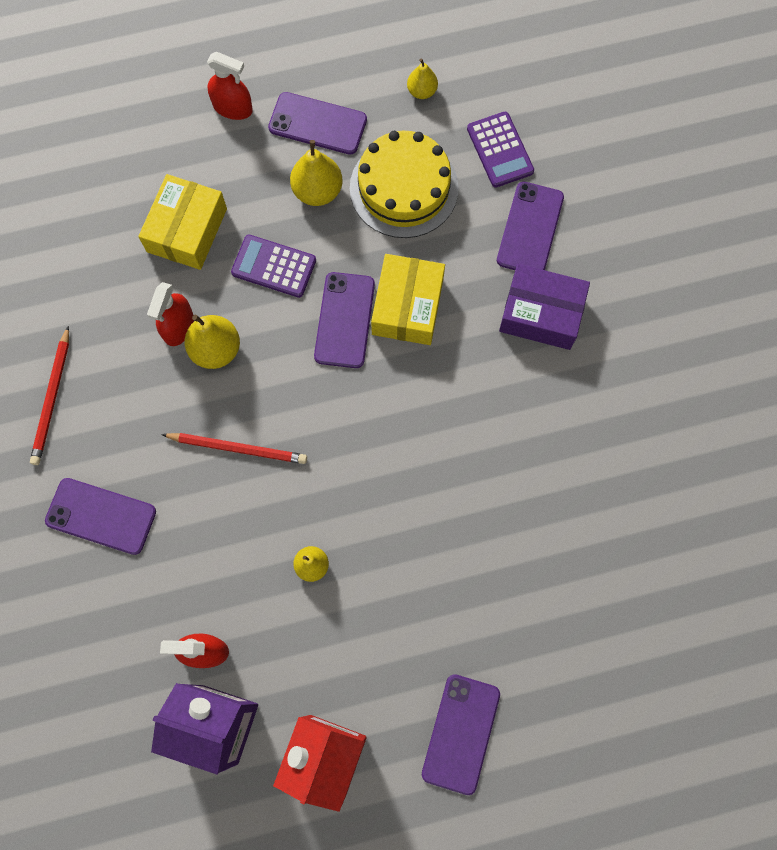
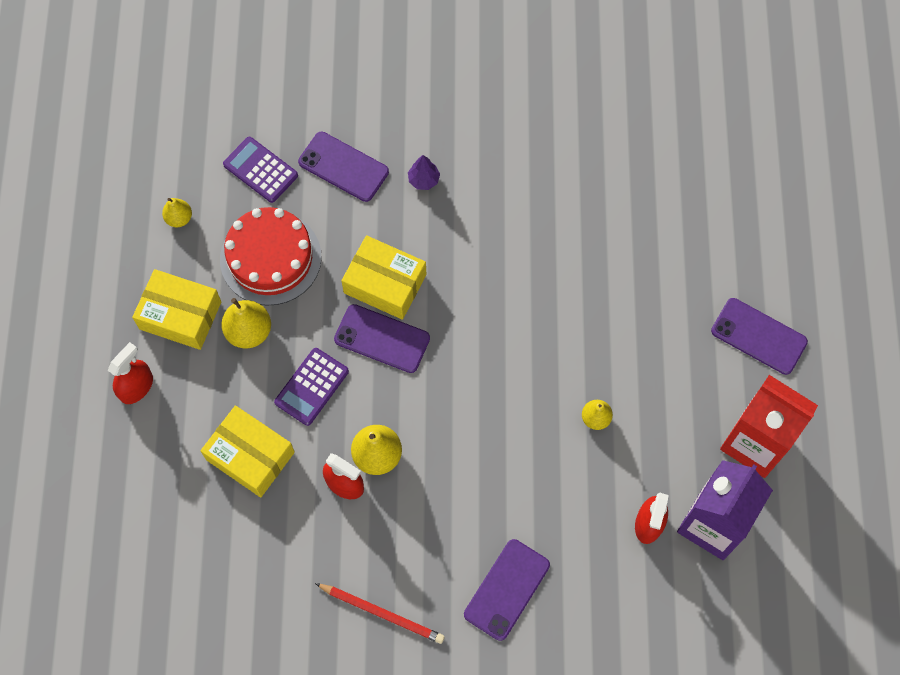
camera: 75 degrees left, 5 degrees down
(238, 448) = (475, 456): red pencil -> none
(317, 124) = (180, 315): purple phone -> yellow box
(404, 188) = (270, 258): yellow cake -> red cake
(500, 150) = (260, 170): purple calculator -> purple calculator turned 135 degrees counterclockwise
(541, 313) = (423, 180): purple box -> purple tree

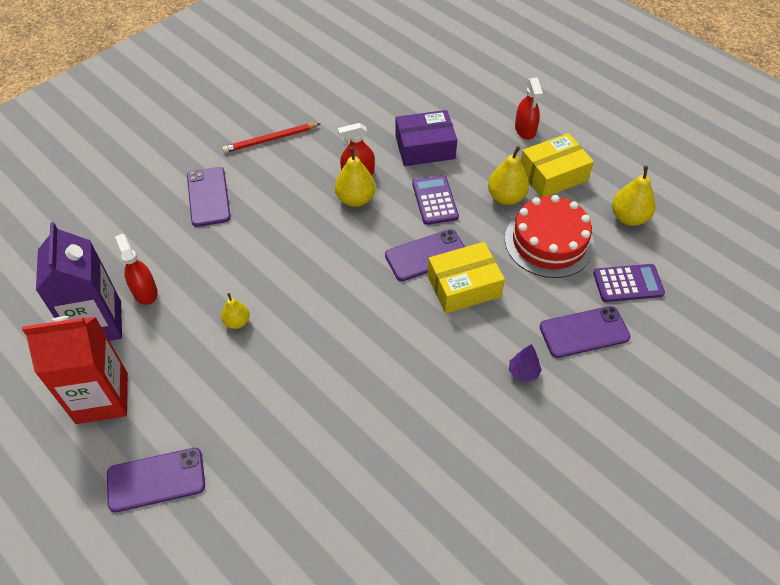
camera: 135 degrees right, 15 degrees down
(179, 218) = (629, 217): yellow pear -> yellow pear, size x1.63
(250, 456) = (425, 147): yellow box -> purple box

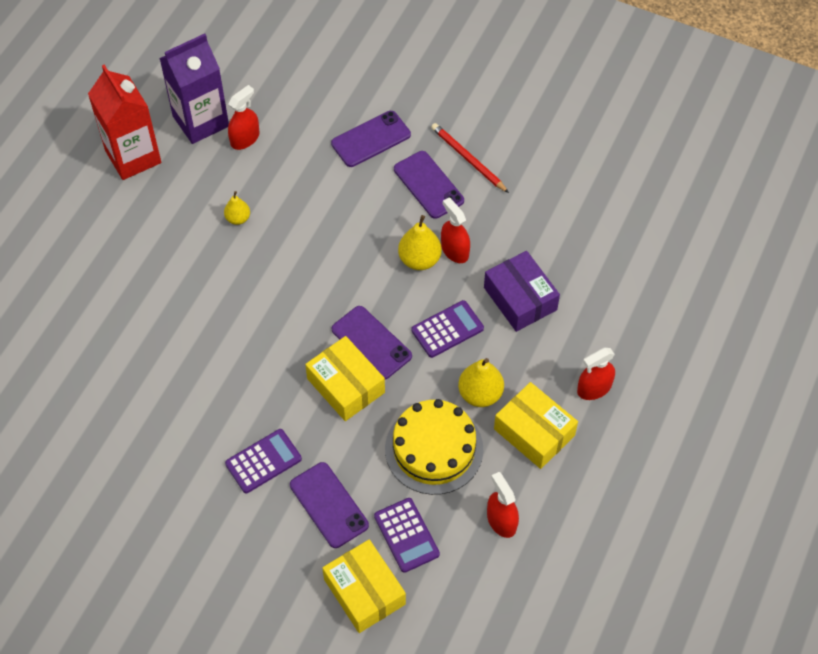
camera: 70 degrees right, 5 degrees up
(156, 480) = (75, 224): purple phone -> purple phone (428, 185)
(523, 372) = (263, 461): purple tree -> purple calculator
(549, 242) = (434, 449): red cake -> yellow cake
(629, 217) = (501, 521): yellow pear -> red spray bottle
(677, 328) = (364, 591): none -> yellow box

